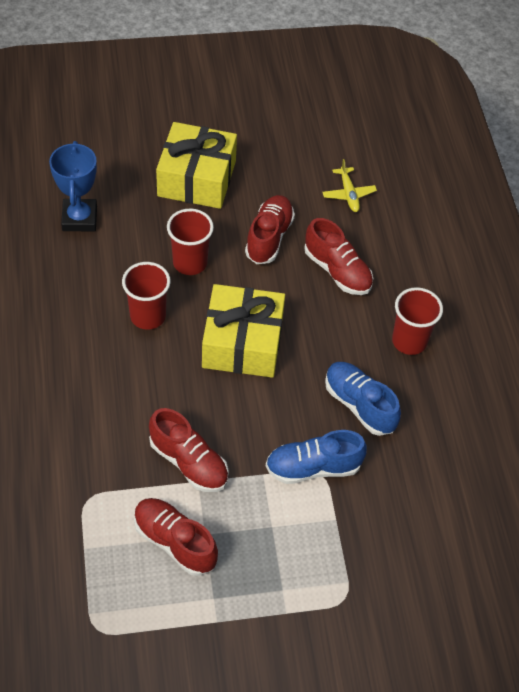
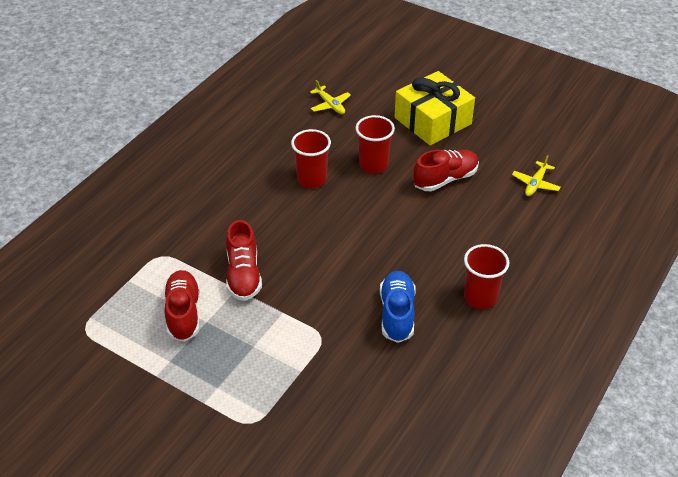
camera: 45 degrees right, 10 degrees down
(79, 218) = (330, 105): blue trophy -> yellow plane
(242, 343) = (356, 229): yellow gift -> none
(313, 467) = (321, 330): blue shoe -> none
(337, 271) = (473, 225): red shoe -> none

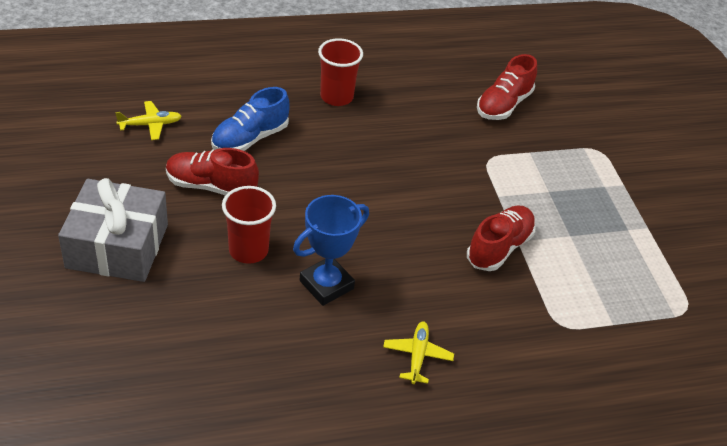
camera: 140 degrees left, 0 degrees up
(183, 313) = (584, 256): red shoe -> red shoe (503, 105)
(312, 179) = (326, 285): red cup -> blue trophy
(330, 105) = (179, 358): yellow plane -> yellow plane (417, 356)
(397, 314) = (411, 132): blue shoe -> blue shoe (250, 138)
(433, 121) = (117, 246): yellow gift -> grey gift

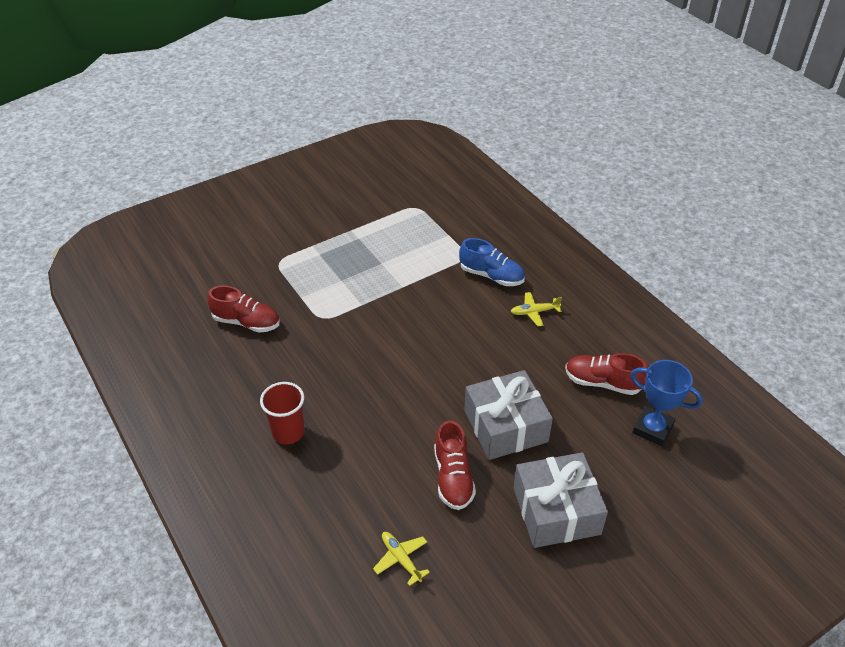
camera: 105 degrees left, 0 degrees up
(248, 250) = (505, 426): red cup -> grey gift
(250, 138) = (378, 474): blue shoe -> blue shoe (491, 276)
(326, 285) = (508, 372): blue trophy -> blue trophy (652, 429)
(499, 248) = (415, 294): red shoe -> red shoe (602, 382)

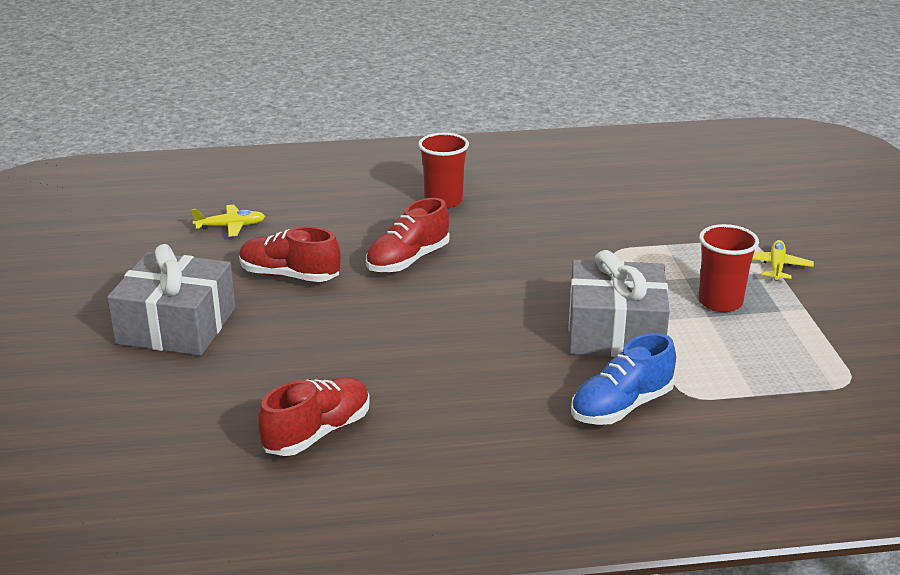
camera: 115 degrees right, 15 degrees down
(246, 322) = (638, 205): red shoe -> red shoe (408, 260)
(362, 261) = (720, 302): none -> red cup
(505, 426) = (323, 329): grey gift -> grey gift (615, 331)
(534, 312) = (508, 421): yellow plane -> yellow plane (776, 266)
(652, 429) = (199, 445): blue trophy -> none

